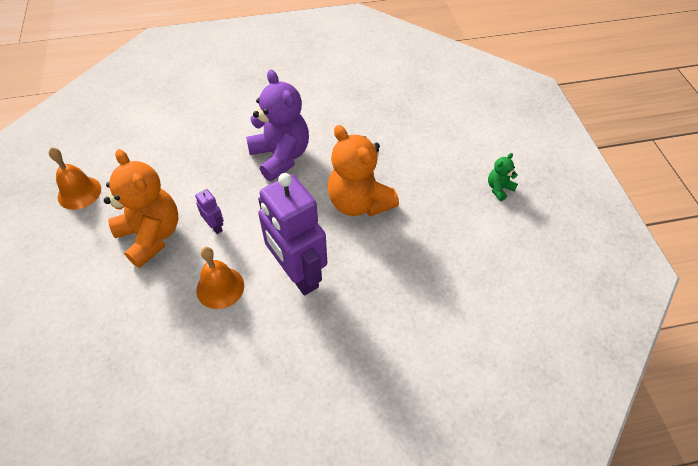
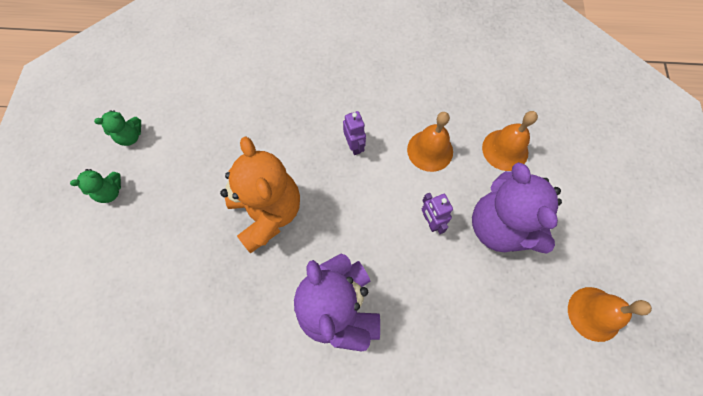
camera: 165 degrees left, 15 degrees up
(141, 306) = (505, 150): none -> orange bell
(151, 236) = (500, 226): orange teddy bear -> purple teddy bear
(298, 274) = (354, 146): purple robot -> purple robot, size x0.41
(515, 234) = (130, 136): none -> green teddy bear

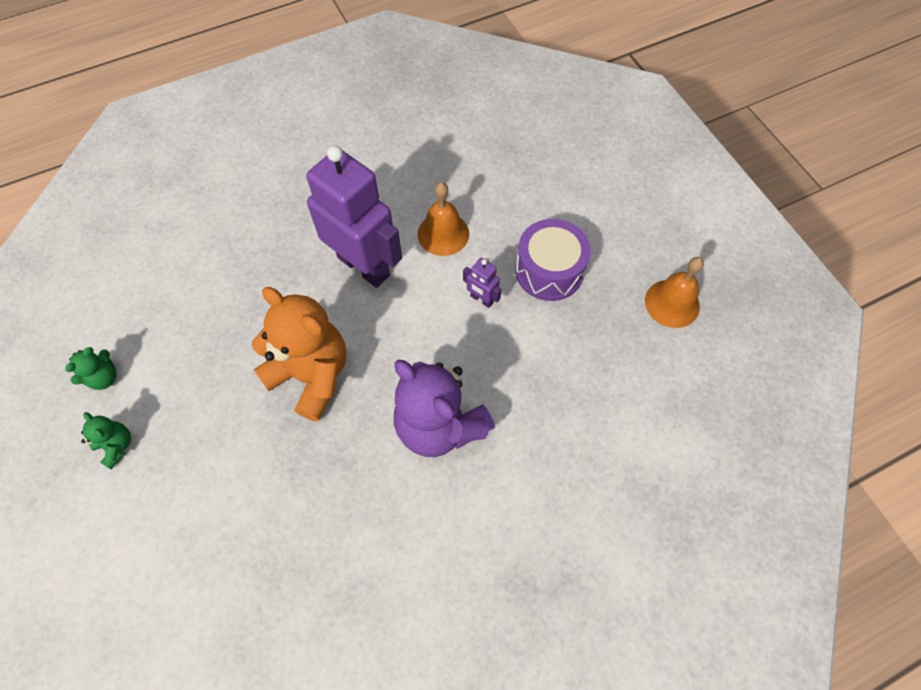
camera: 30 degrees left, 5 degrees down
(110, 192) = (117, 446): green teddy bear -> green teddy bear turned 75 degrees counterclockwise
(354, 146) = (364, 266): purple robot -> purple robot, size x2.42
(500, 226) = (549, 271): purple teddy bear -> purple drum
(505, 150) = (514, 199): orange bell -> none

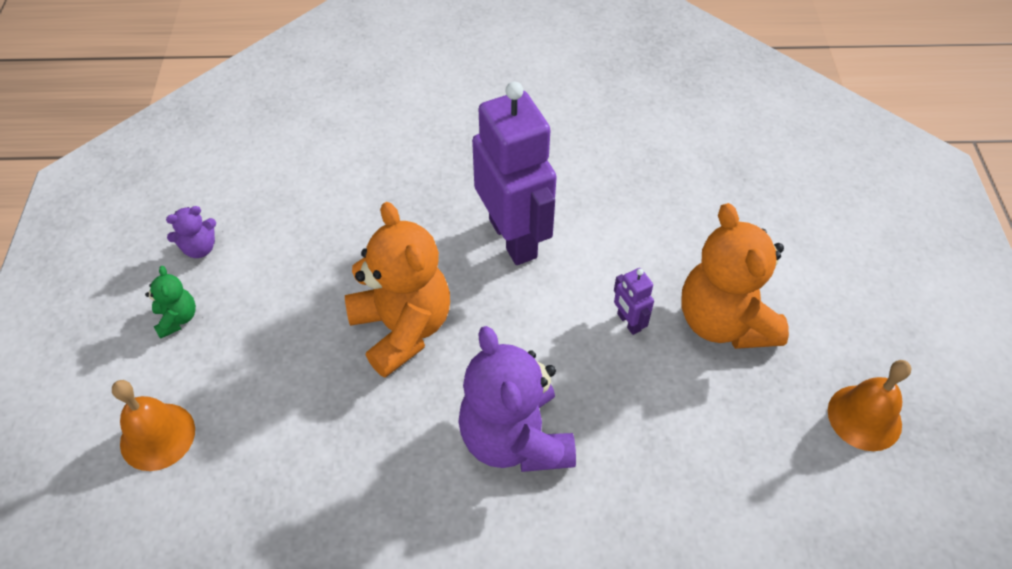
camera: 25 degrees right, 10 degrees down
(104, 377) = (200, 248): green teddy bear -> purple teddy bear
(443, 234) = (617, 236): orange bell -> orange bell (157, 436)
(549, 271) = (724, 321): purple drum -> orange teddy bear

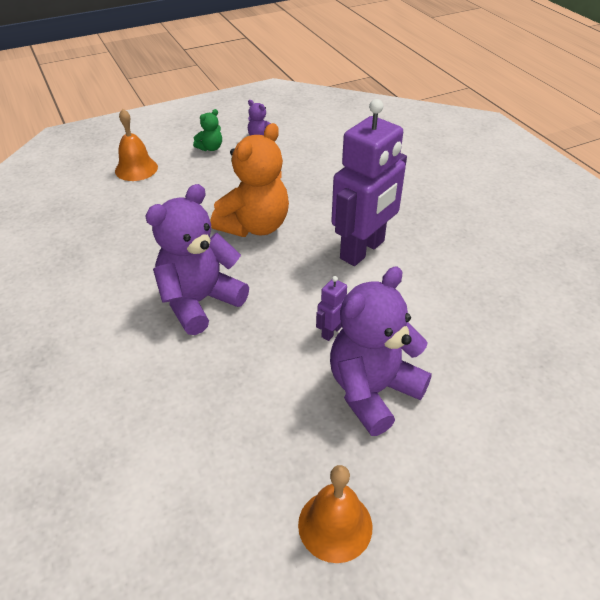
camera: 65 degrees right, 10 degrees down
(724, 321) = (372, 391): orange teddy bear -> purple teddy bear

